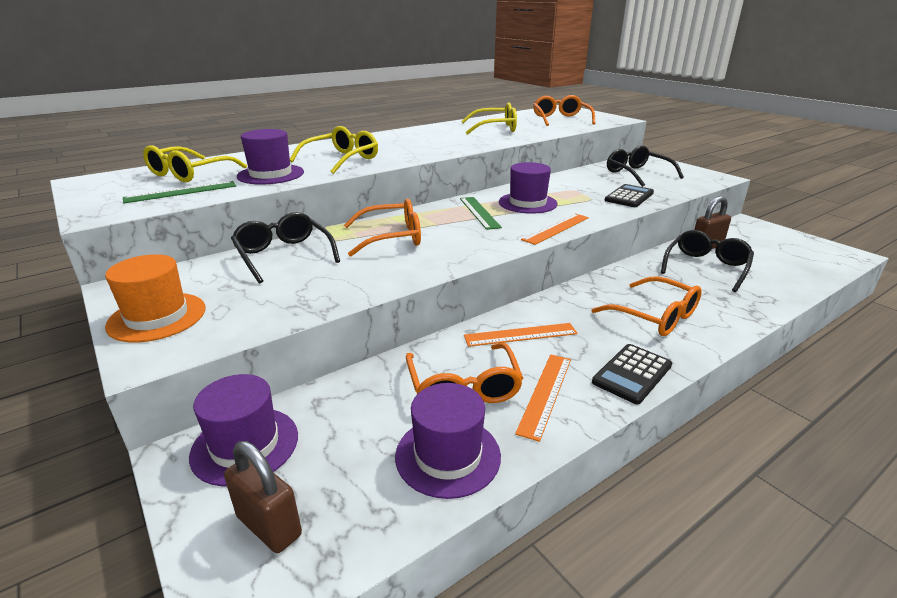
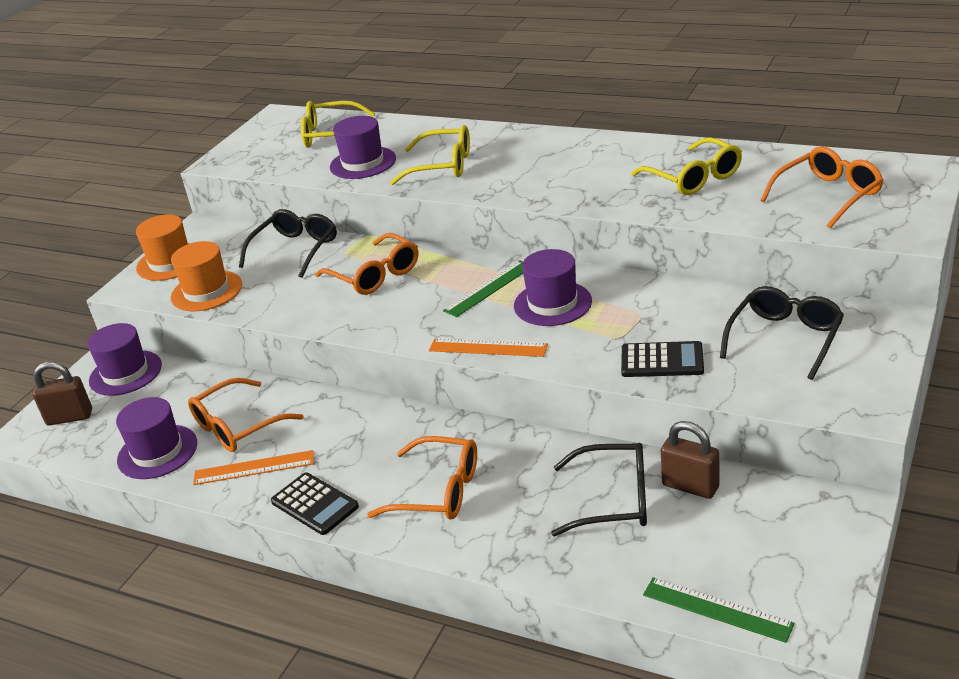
camera: 65 degrees right, 5 degrees up
(181, 192) = (286, 158): green ruler -> green ruler (717, 609)
(266, 309) = (206, 291): none -> orange hat
(269, 526) = (69, 417): brown padlock -> brown padlock turned 75 degrees clockwise
(520, 335) = (336, 423): orange ruler -> none
(632, 374) = (314, 504): black calculator -> black calculator turned 150 degrees counterclockwise
(655, 316) = (438, 491): orange glasses -> orange glasses turned 90 degrees counterclockwise

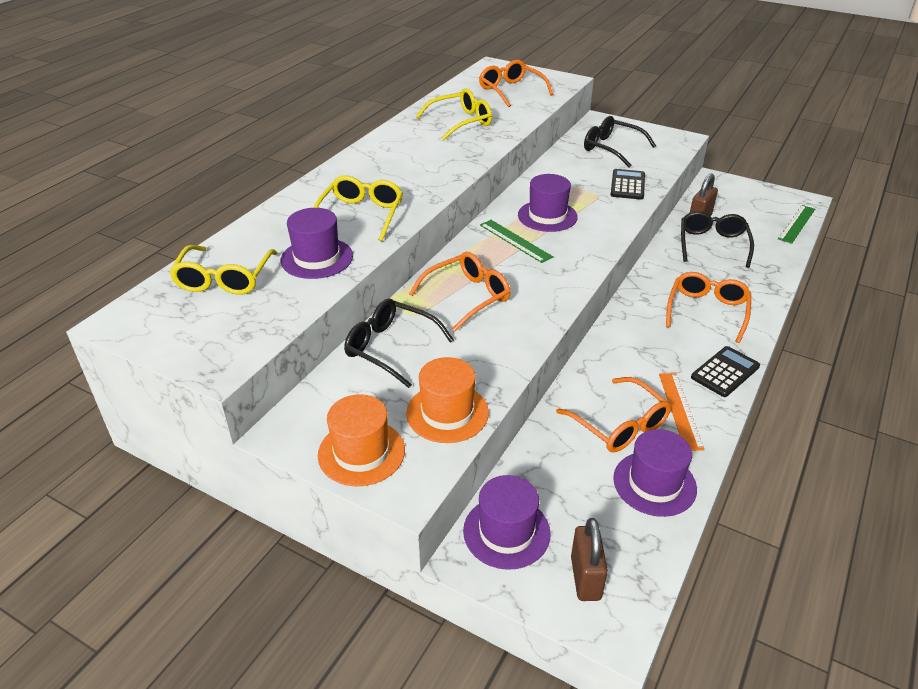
camera: 90 degrees left, 5 degrees up
(488, 347) = (599, 245): orange ruler -> none

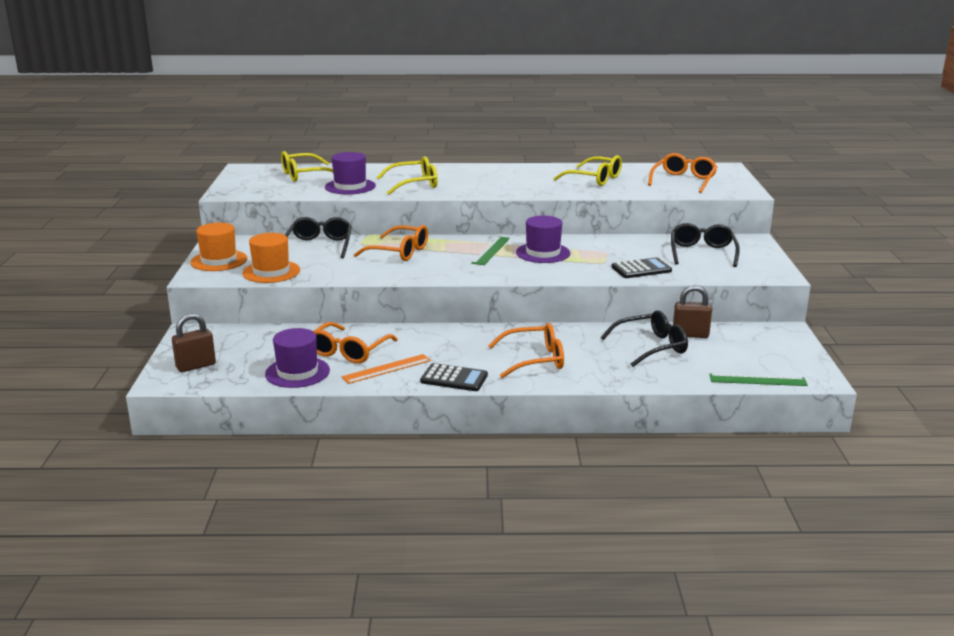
camera: 60 degrees right, 15 degrees down
(506, 532) = (218, 337): purple hat -> none

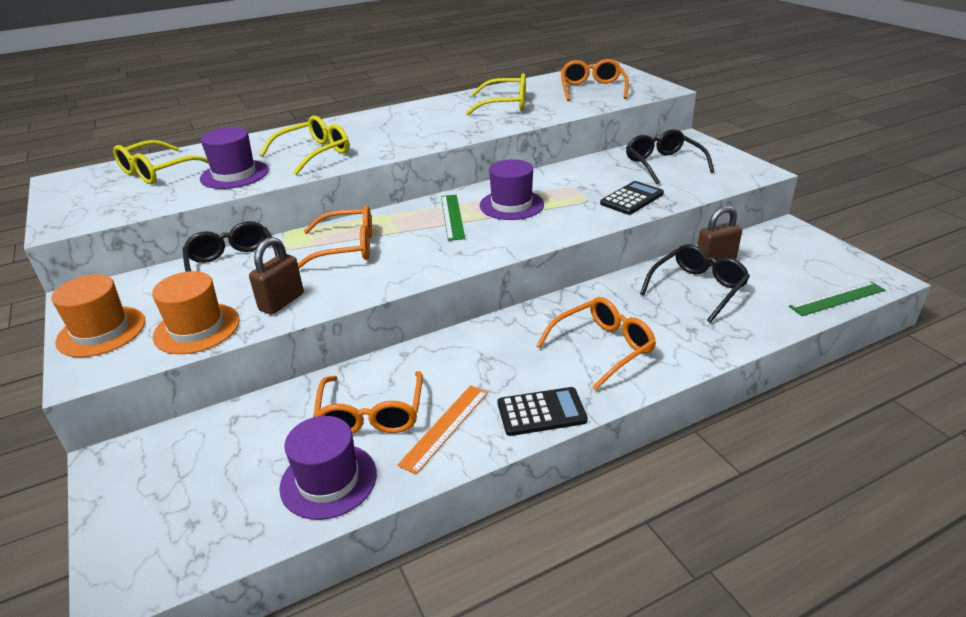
camera: 25 degrees left, 10 degrees up
(196, 366) = (160, 528): brown padlock -> brown padlock (281, 302)

